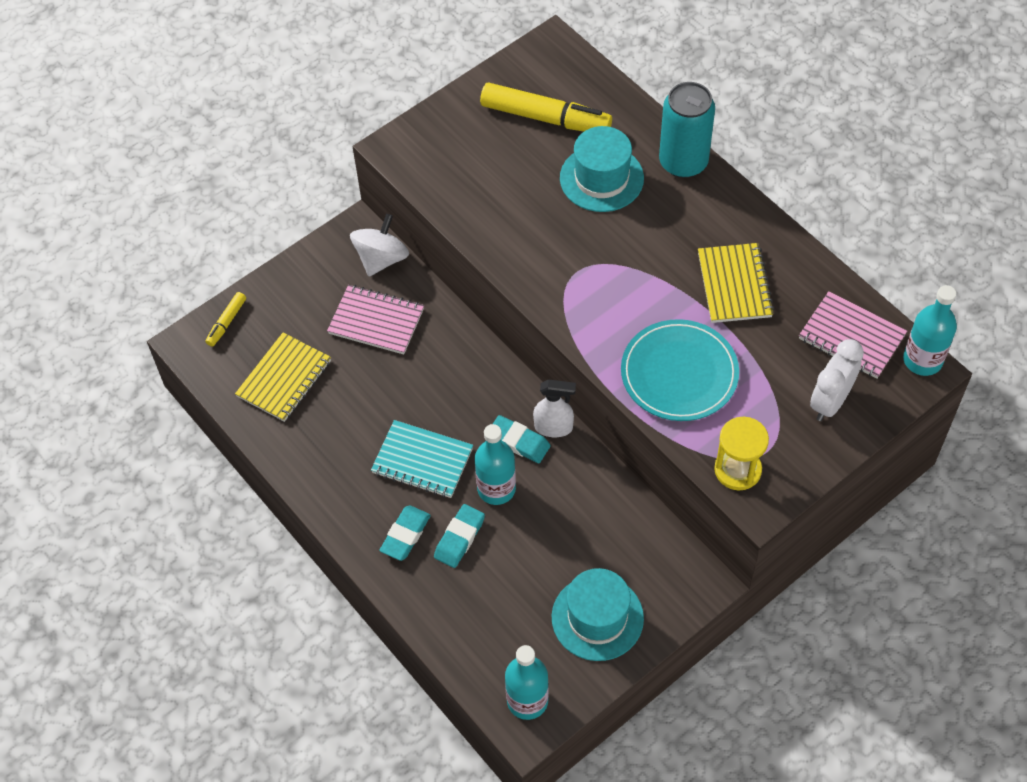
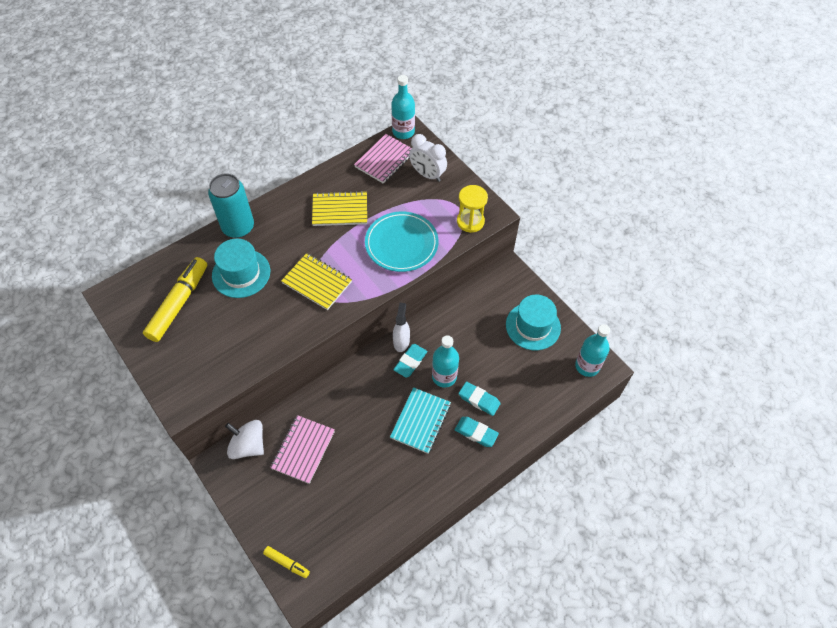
camera: 90 degrees left, 0 degrees up
(284, 379) = (344, 516): yellow notebook -> yellow notebook (317, 282)

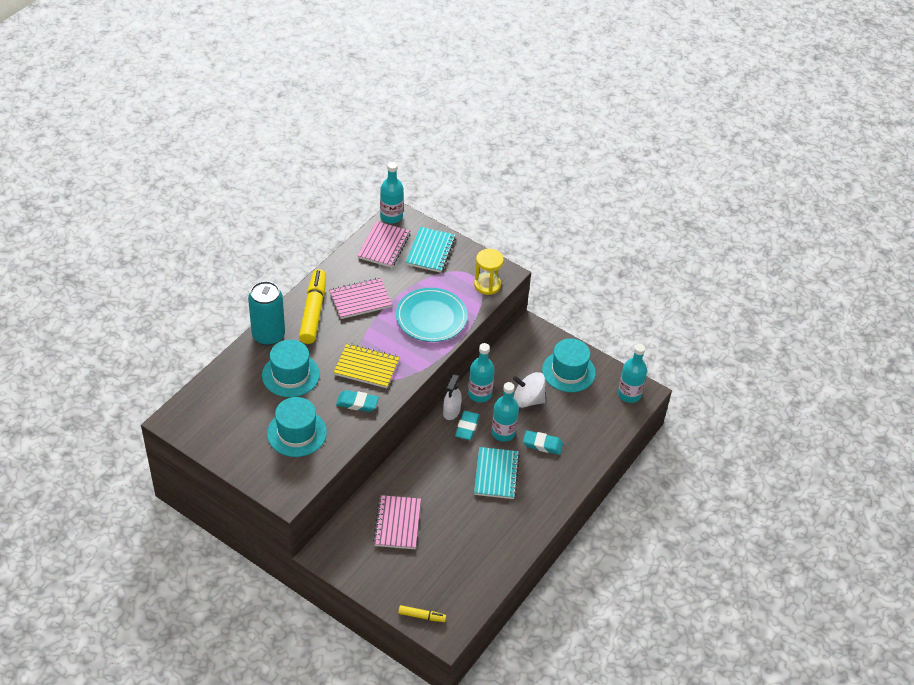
camera: 20 degrees left, 10 degrees down
(179, 303) = (243, 413): yellow marker -> yellow marker (313, 311)
(220, 337) = (296, 433): none -> turquoise hat
(248, 445) = (344, 532): white spinning top -> white spinning top (528, 400)
(340, 210) = (360, 300): yellow notebook -> pink notebook
(401, 341) = (451, 411): white spray bottle -> white spray bottle turned 150 degrees counterclockwise
(427, 174) = (430, 251): white clock -> turquoise notebook
(436, 329) = (479, 394): none -> turquoise bottle
(476, 433) = (550, 472): turquoise eraser -> turquoise eraser (357, 403)

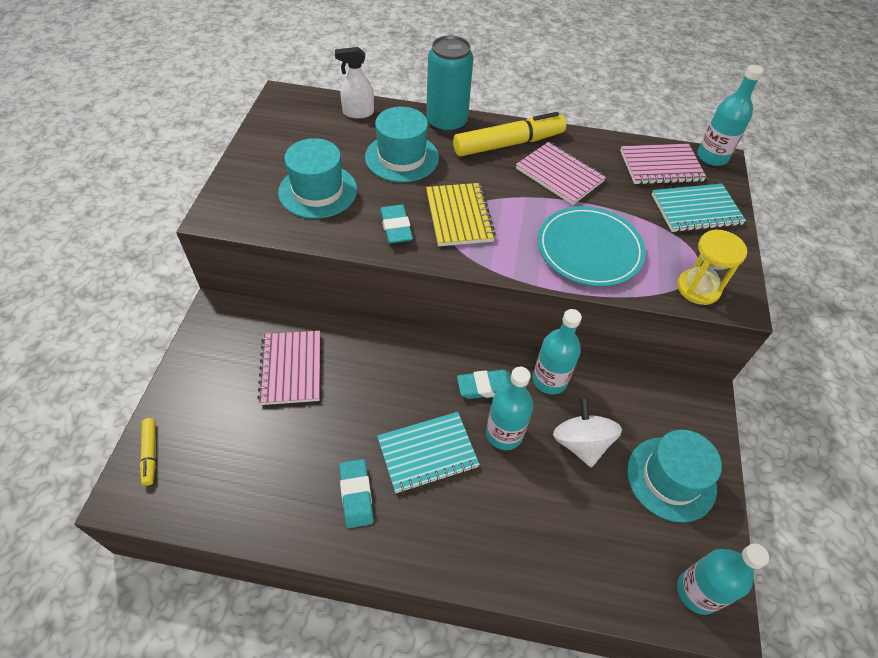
camera: 65 degrees right, 5 degrees up
(397, 523) = (291, 369): pink notebook -> pink notebook turned 75 degrees counterclockwise
(451, 411) = (499, 359): white spray bottle -> white spray bottle (358, 113)
(542, 444) = (515, 495): turquoise eraser -> turquoise eraser (356, 495)

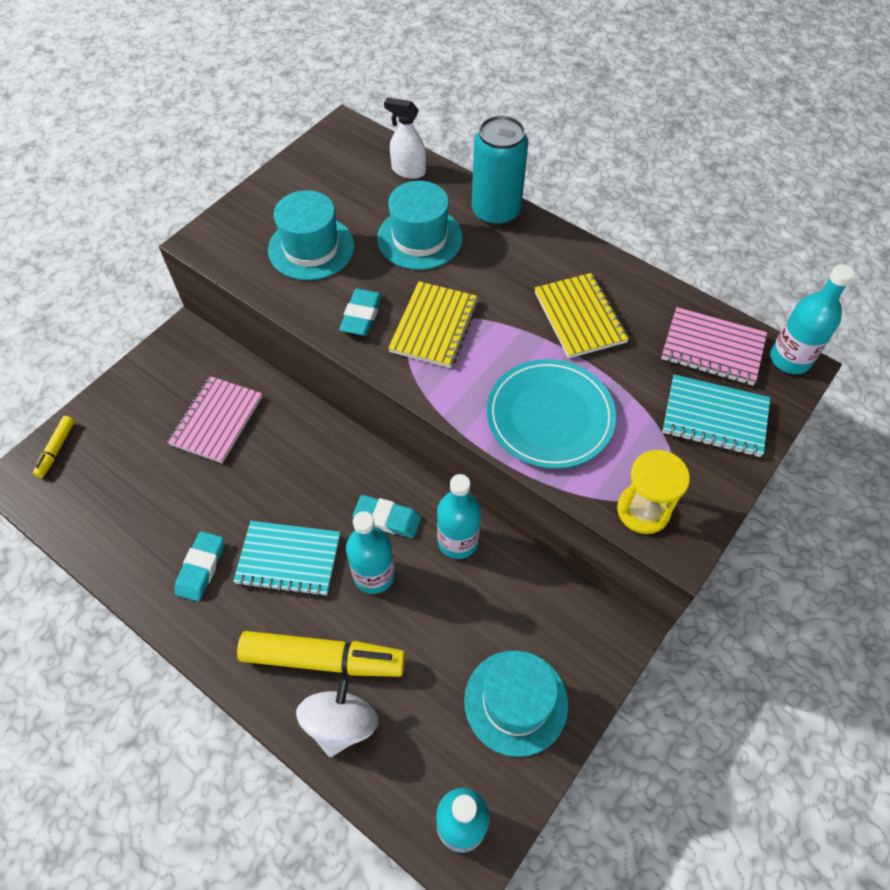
camera: 30 degrees right, 5 degrees up
(508, 144) = (548, 260): yellow marker -> yellow marker (323, 659)
(559, 175) = (580, 317): pink notebook -> yellow notebook
(581, 443) = (445, 620): white spinning top -> white spinning top (341, 723)

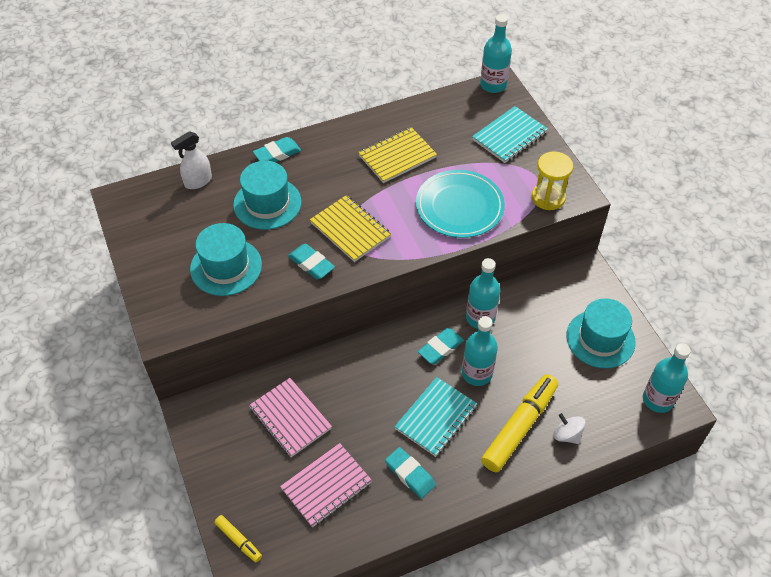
camera: 60 degrees left, 5 degrees down
(341, 723) = (567, 435): white spinning top -> white spinning top, size x0.63
(496, 212) = (277, 154): turquoise can -> turquoise eraser
(580, 317) = (397, 156): yellow notebook -> yellow notebook turned 45 degrees counterclockwise
(712, 349) = (463, 112): pink notebook -> pink notebook (326, 486)

